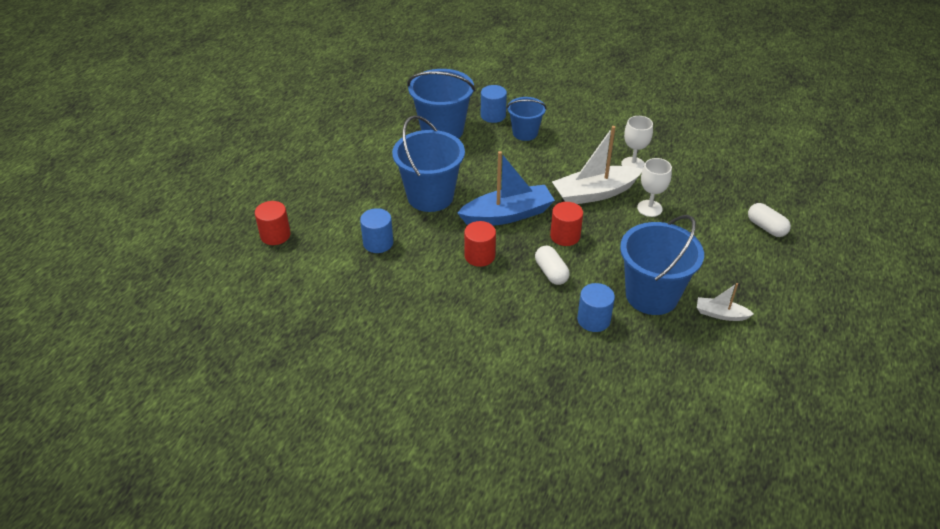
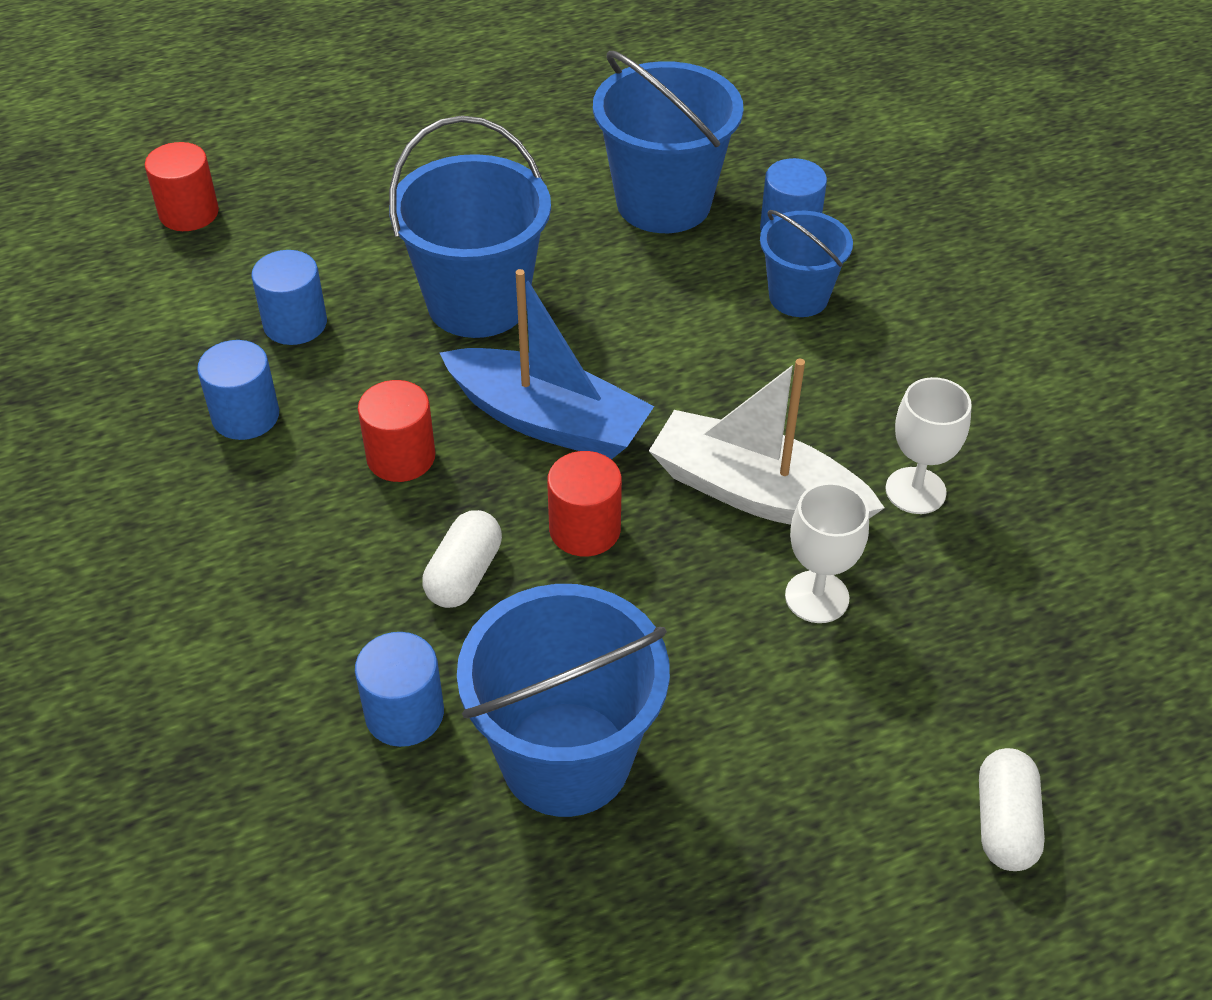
camera: 45 degrees right, 5 degrees up
(408, 281) = (245, 416): none -> blue cylinder
(720, 314) = (635, 906): white boat -> none

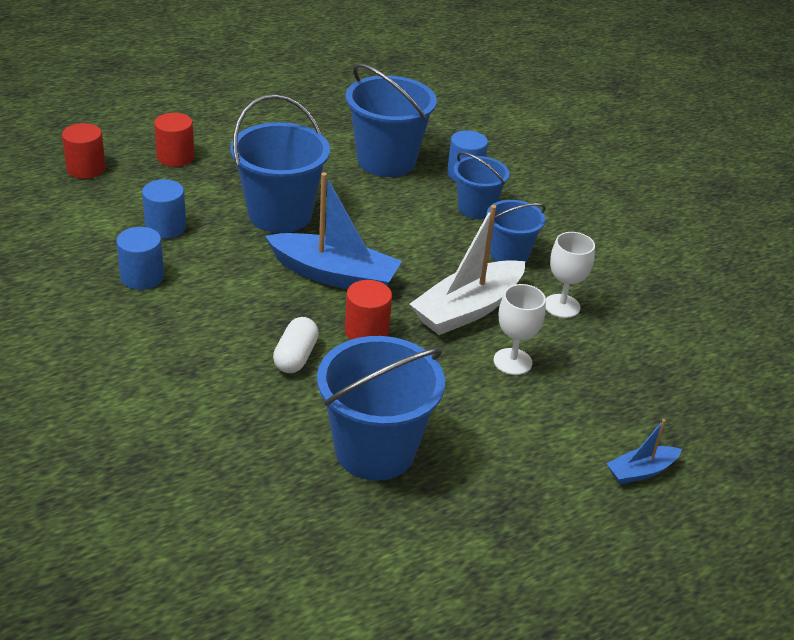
camera: 10 degrees left, 10 degrees down
(401, 457) = (245, 296): red cylinder -> red cylinder (175, 157)
(404, 713) = (271, 431): blue cylinder -> none
(756, 492) = (467, 309): white boat -> white boat turned 60 degrees counterclockwise
(841, 388) = (509, 255): none -> blue bucket
(1004, 823) = (641, 471): white capsule -> blue boat

